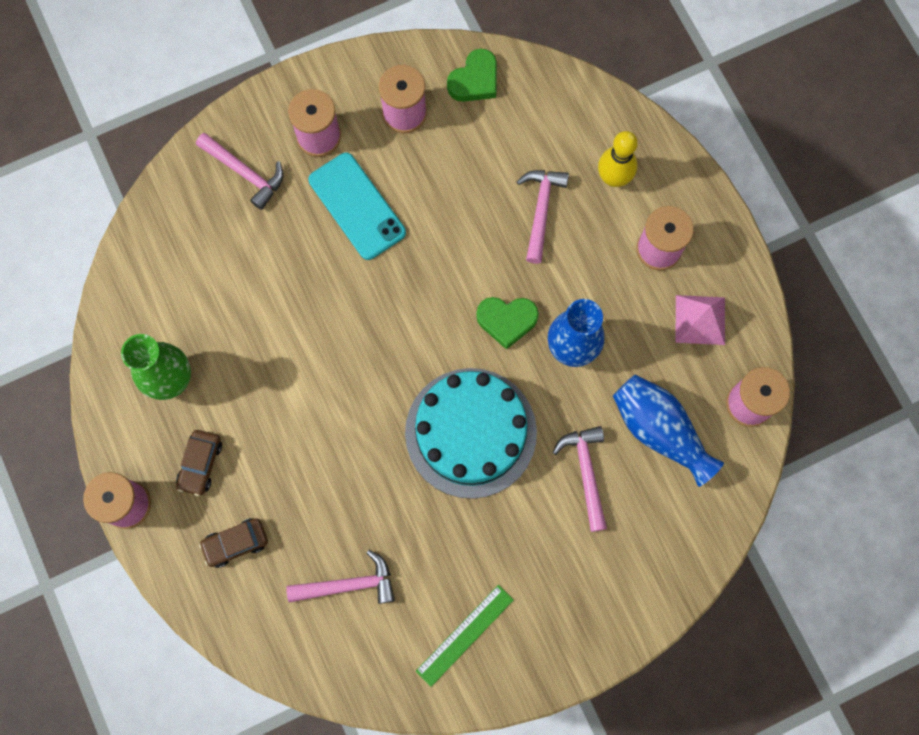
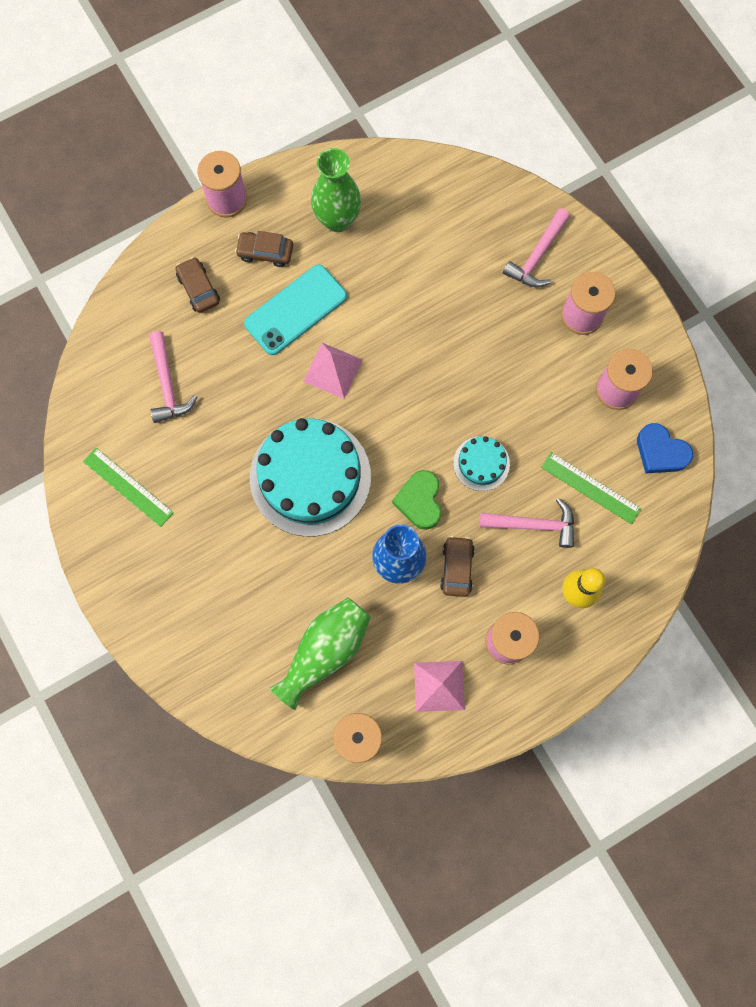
camera: 85 degrees right, 0 degrees up
(351, 399) = (333, 370): none -> pink pyramid
(357, 206) = (517, 356): turquoise phone -> turquoise phone (296, 310)
(471, 254) = (481, 463): none -> turquoise cake
(474, 80) = (660, 452): green heart -> blue heart
(507, 151) = (590, 488): none -> green ruler
(580, 290) = (457, 568): none -> brown car
(585, 472) = (280, 584): pink hammer -> none
(659, 431) = (325, 651): blue vase -> green vase

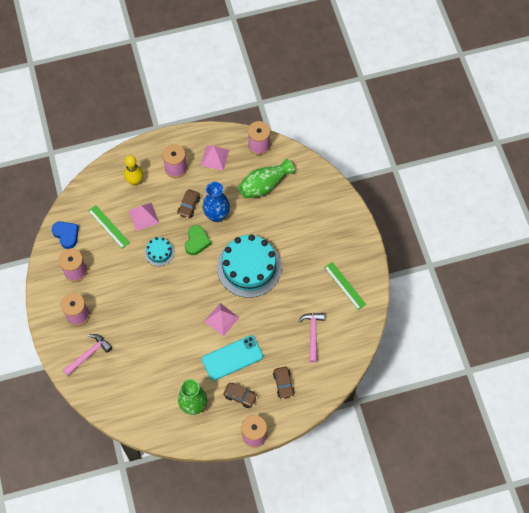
camera: 165 degrees left, 10 degrees down
(534, 525) = (143, 216): pink hammer -> pink pyramid

